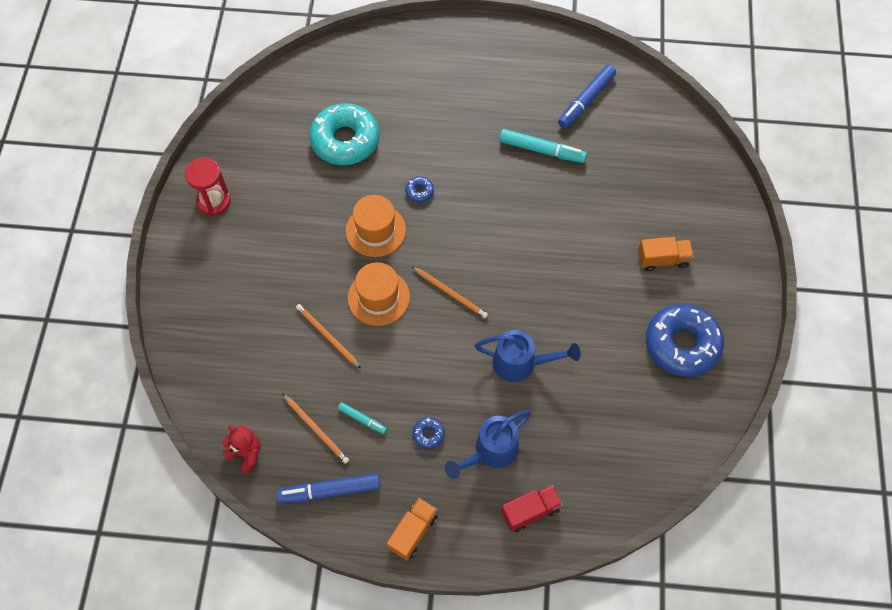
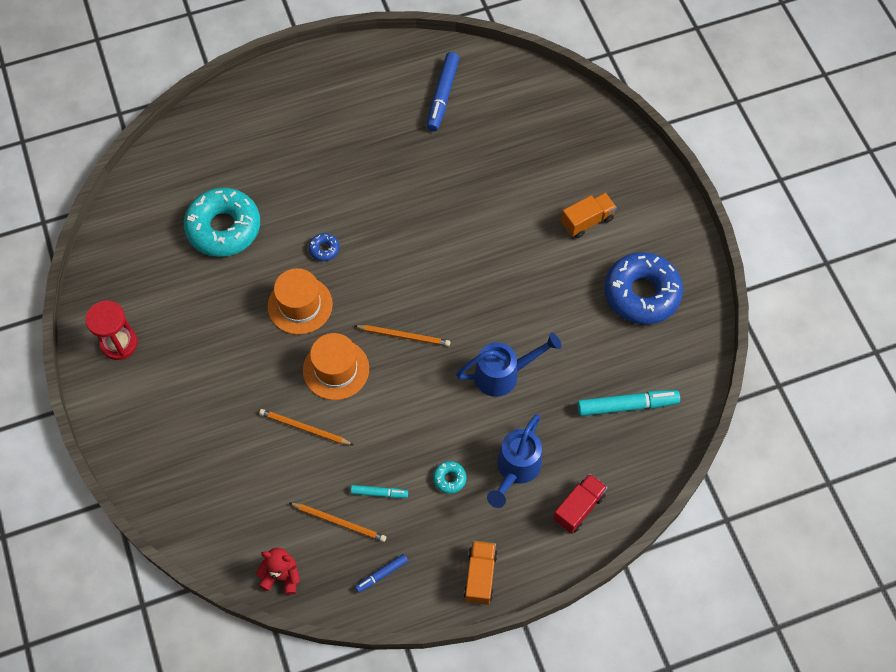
camera: 25 degrees left, 0 degrees up
(329, 491) = (382, 574): blue marker -> blue marker, size x0.54
(428, 434) = (449, 479): blue donut -> turquoise donut
(541, 150) = (423, 161): turquoise marker -> turquoise marker (627, 405)

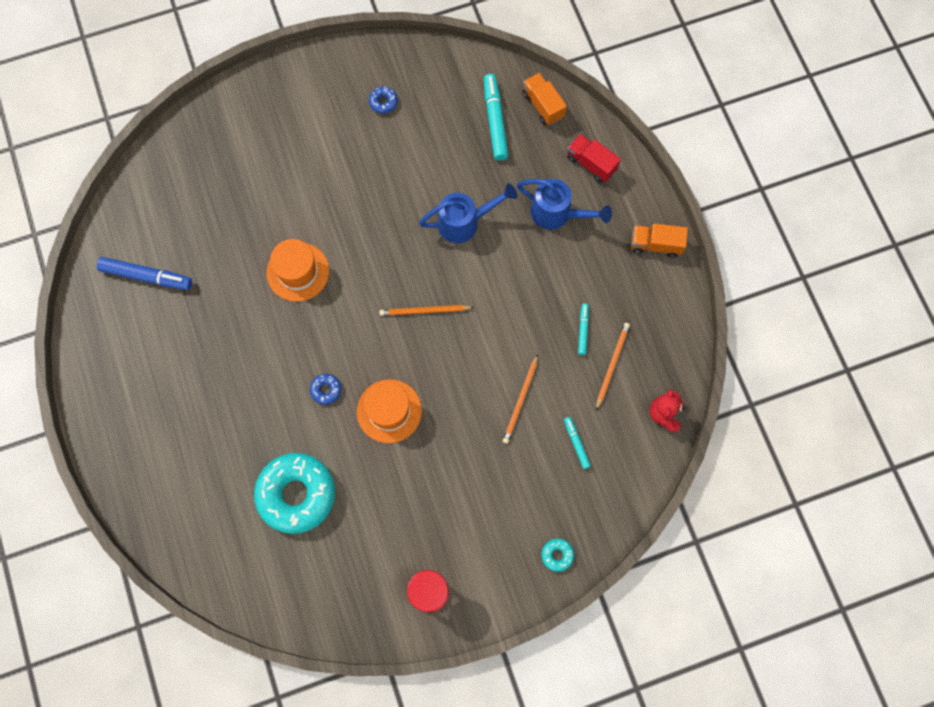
camera: 90 degrees left, 10 degrees up
(255, 483) = (576, 443): none -> turquoise marker
(336, 369) = (459, 373): orange hat -> orange hat (298, 272)
(382, 574) = (658, 327): blue marker -> none
(404, 336) = (424, 311): orange pencil -> orange pencil turned 105 degrees counterclockwise
(449, 479) = (567, 270): turquoise donut -> turquoise donut (557, 555)
(503, 374) = (464, 222): blue watering can -> blue watering can turned 90 degrees clockwise
(587, 221) = (304, 145): orange truck -> orange truck (542, 105)
(641, 293) = (383, 102): blue donut -> blue donut, size x0.40

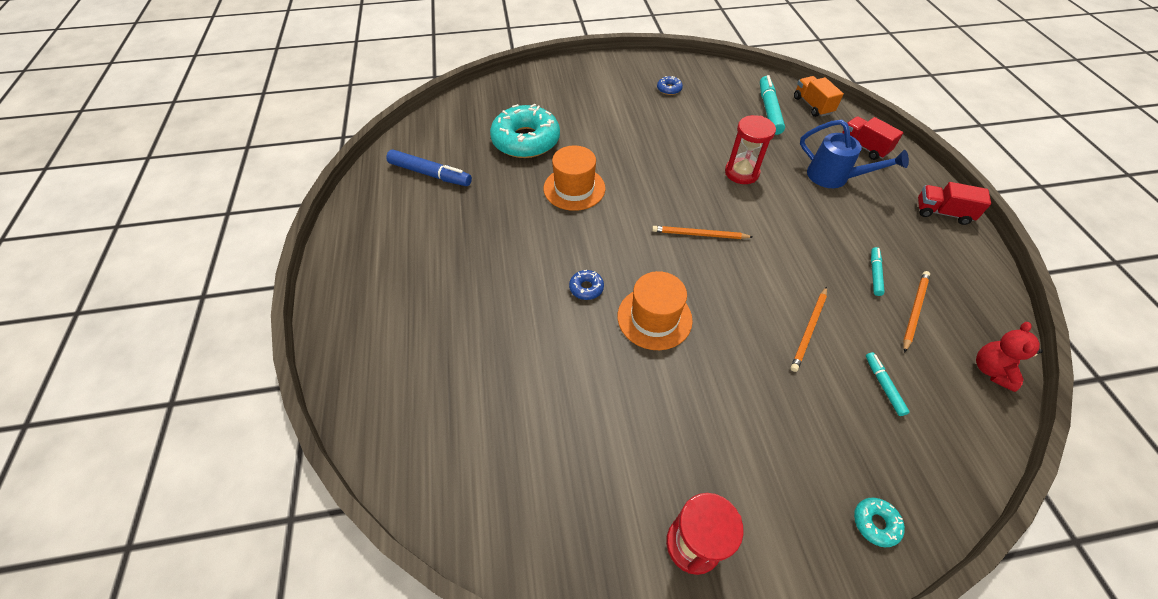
camera: 10 degrees right, 20 degrees down
(296, 494) = (533, 387): turquoise donut -> turquoise donut (526, 140)
(464, 222) = (741, 173): blue watering can -> red hourglass
(655, 245) = (942, 212): orange truck -> red truck

